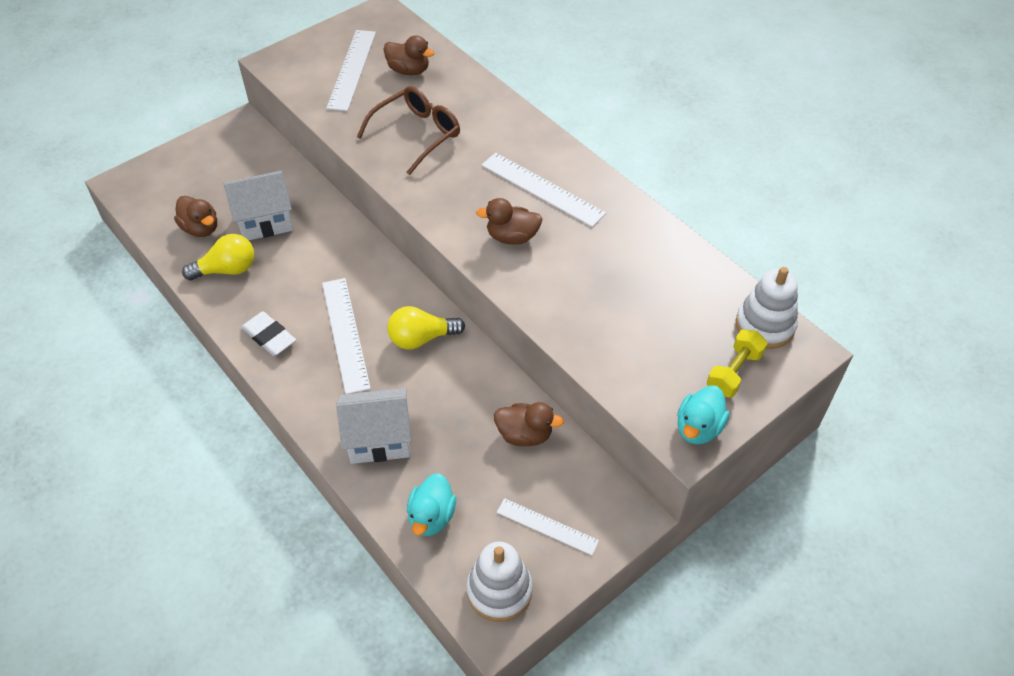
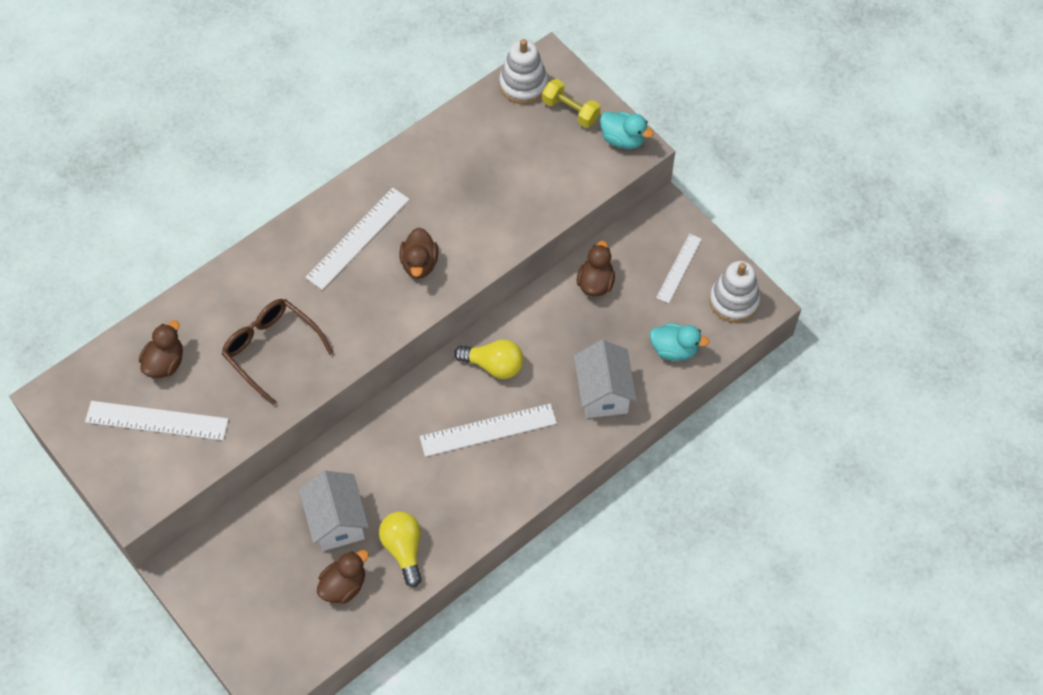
camera: 90 degrees left, 10 degrees up
(269, 336) = (490, 497): white eraser -> none
(421, 338) = (494, 365): yellow light bulb -> yellow light bulb turned 60 degrees counterclockwise

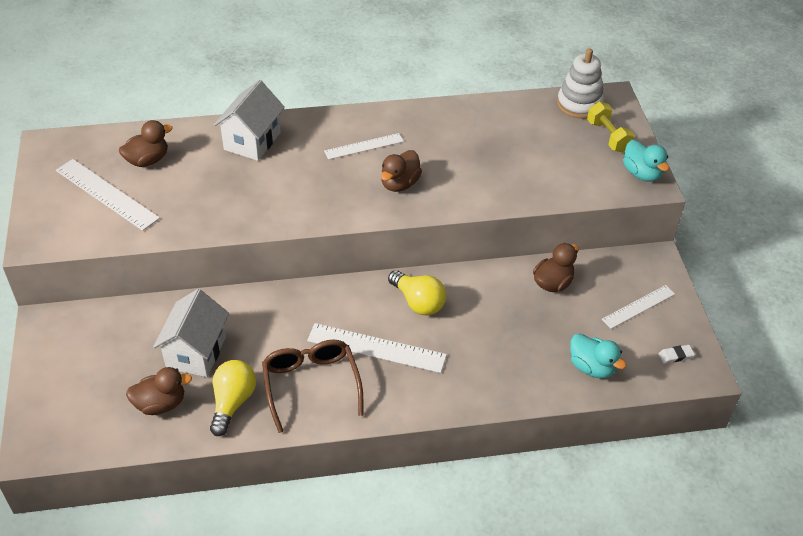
camera: 30 degrees right, 15 degrees down
(271, 349) = (234, 188): brown glasses -> brown glasses (311, 384)
(358, 238) = (364, 146): white ruler -> white ruler, size x0.64
(603, 393) = (500, 369): white house -> white house (252, 141)
(734, 301) = (676, 355): white stacking toy -> white eraser

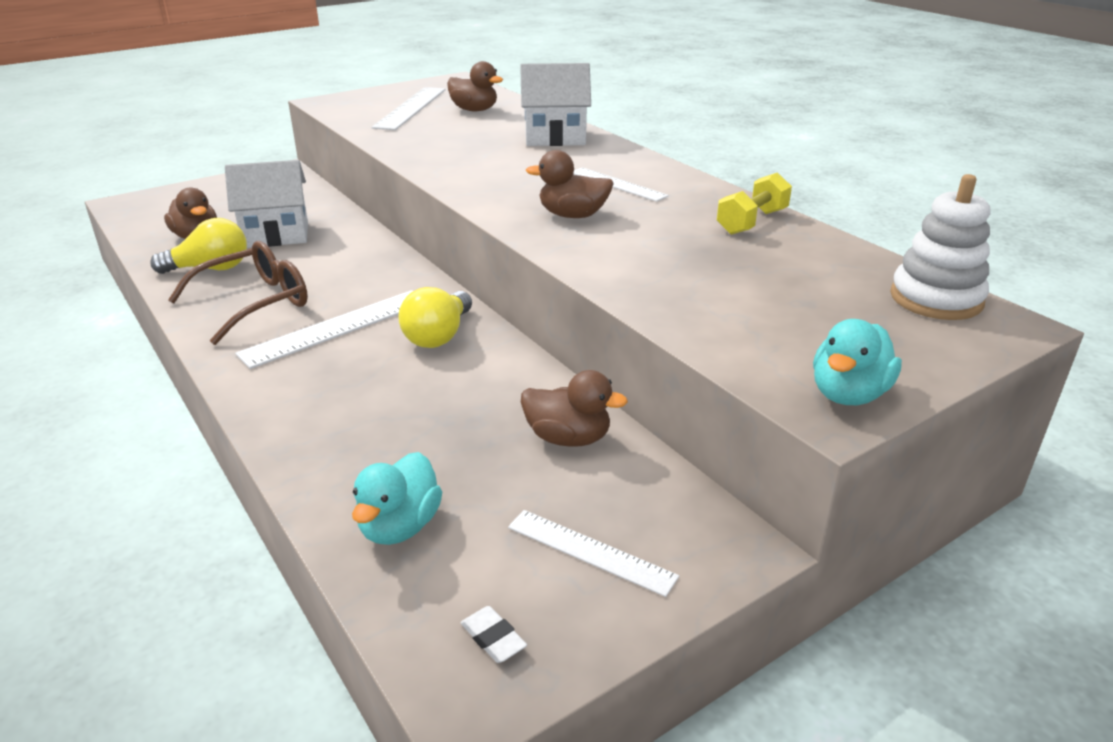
camera: 65 degrees right, 15 degrees down
(376, 348) = (337, 327): white ruler -> white ruler turned 60 degrees clockwise
(608, 136) = (897, 340): yellow dumbbell -> yellow dumbbell (752, 222)

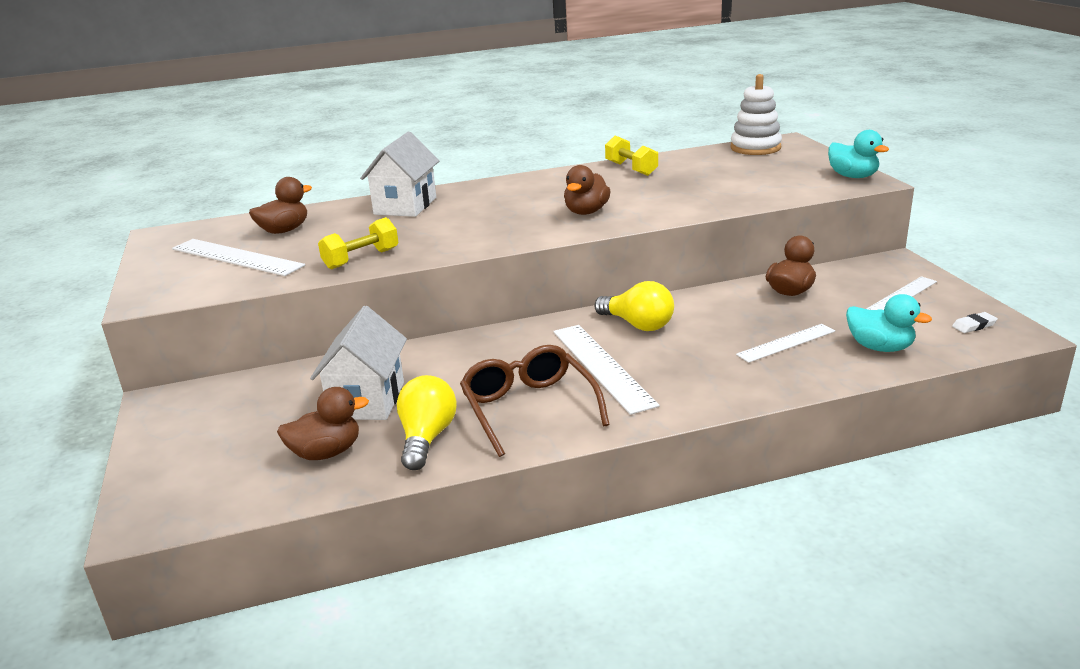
camera: 70 degrees left, 5 degrees down
(412, 145) = (361, 259): none -> yellow dumbbell
(617, 184) = (534, 195): white ruler -> white ruler (786, 343)

